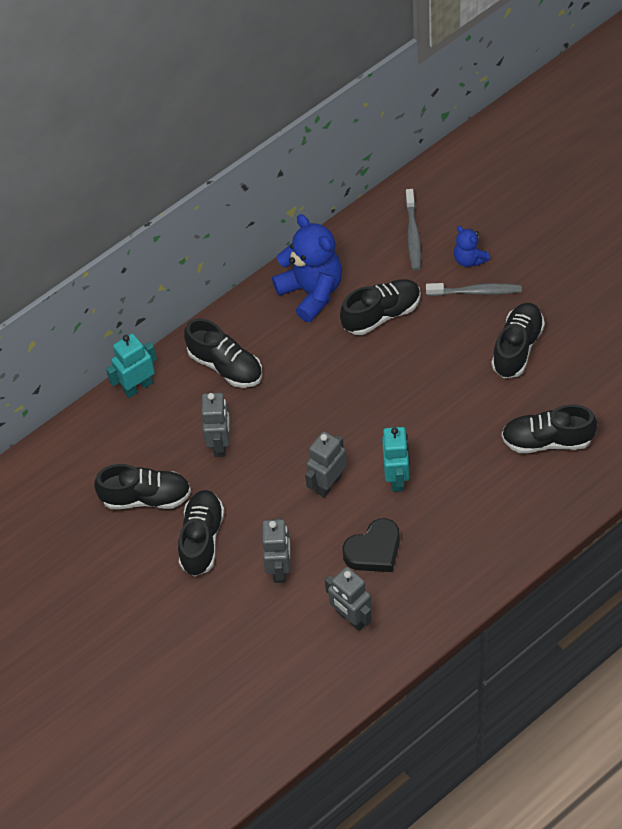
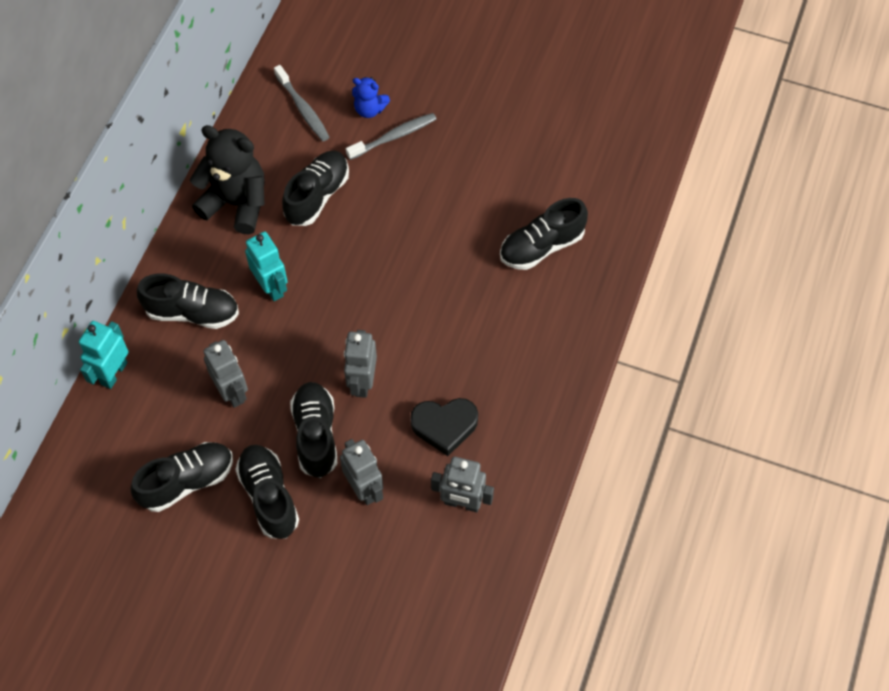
camera: 35 degrees left, 5 degrees up
(311, 292) = (236, 203): blue teddy bear -> black teddy bear
(374, 550) = (444, 426): black heart -> black heart turned 60 degrees clockwise
(397, 478) = (424, 345): turquoise robot -> turquoise robot (271, 287)
(517, 348) = (463, 172): black shoe -> black shoe (316, 435)

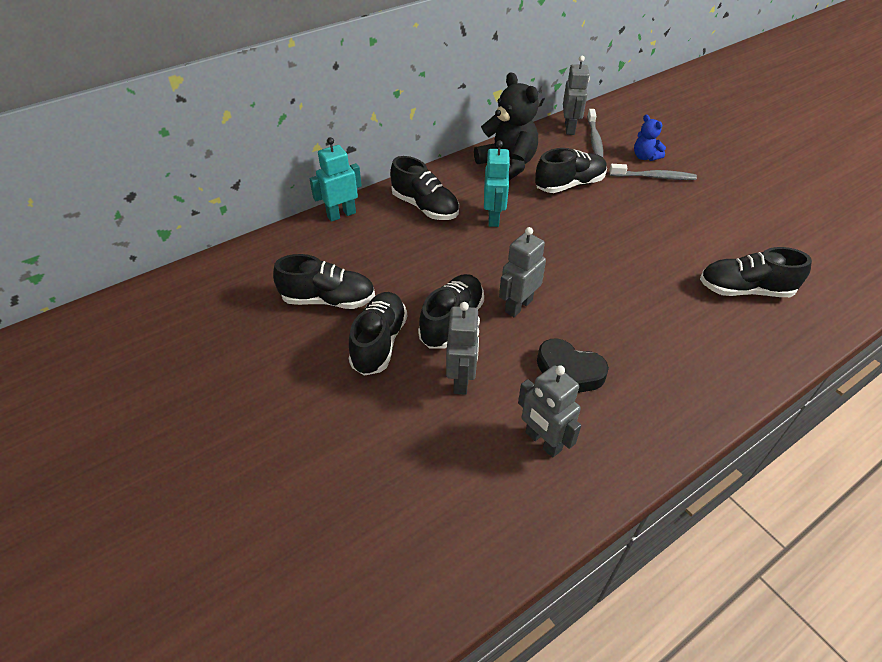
camera: 35 degrees right, 15 degrees down
(232, 392) = (411, 263): grey robot -> grey robot (570, 128)

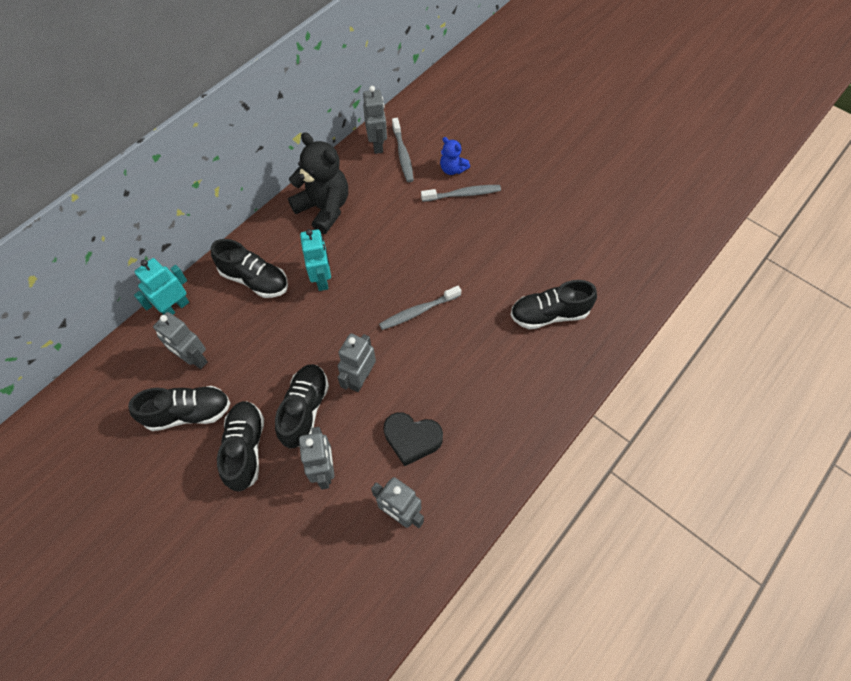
camera: 15 degrees left, 15 degrees up
(347, 257) = (194, 358): none -> grey robot
(569, 185) = (386, 221): black shoe -> none
(592, 261) = (418, 311): none -> grey toothbrush

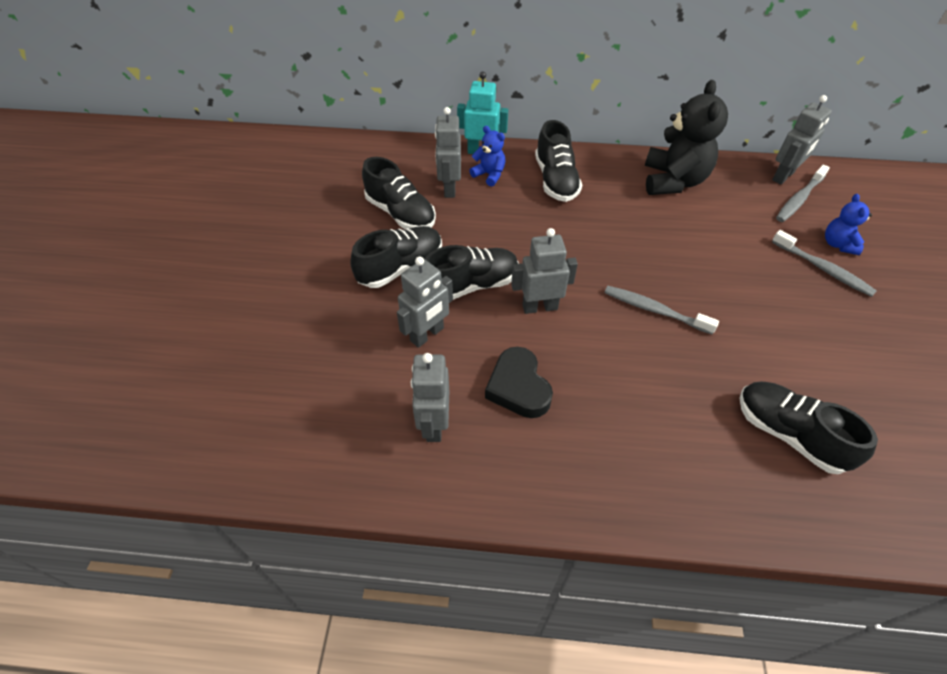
camera: 55 degrees right, 10 degrees down
(206, 320) = (489, 175): none -> blue teddy bear
(322, 279) = (605, 221): turquoise robot -> none

